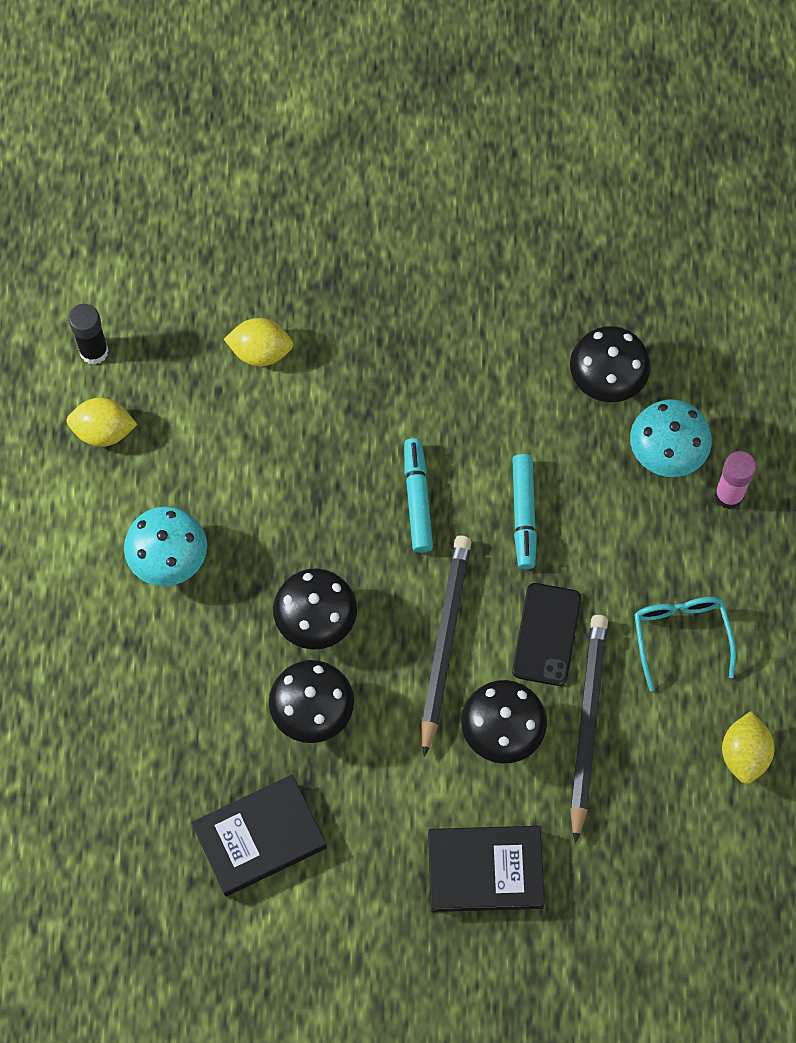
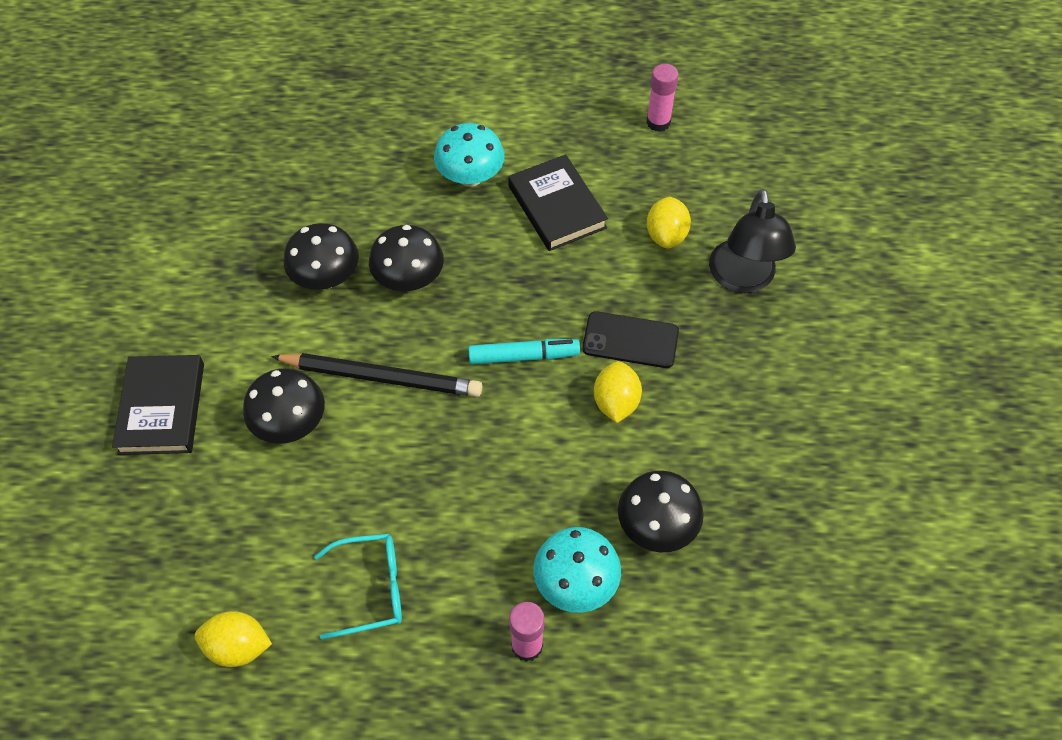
camera: 90 degrees right, 10 degrees down
(94, 351) = (658, 122): black glue stick -> pink glue stick
(103, 431) = (585, 131): yellow lemon -> yellow lemon (616, 402)
(259, 837) = (221, 242): black book -> black book (557, 207)
(320, 280) = (743, 279): none -> black lamp
(523, 515) = (507, 445): turquoise marker -> none
(546, 634) = (382, 463): black phone -> black phone (630, 340)
(587, 724) = (289, 497): black pencil -> none

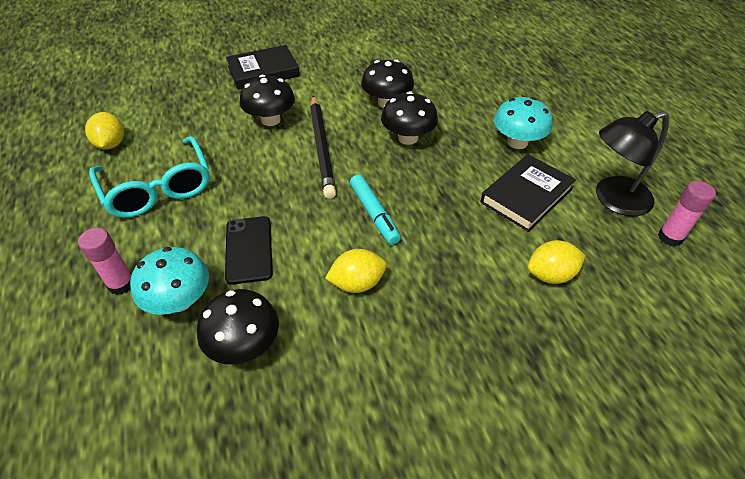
camera: 70 degrees right, 10 degrees down
(371, 589) = (158, 188): turquoise glasses -> turquoise glasses, size x1.53
(630, 340) = (424, 277): black phone -> black phone (249, 249)
(743, 279) = (543, 349): black lamp -> black lamp (613, 199)

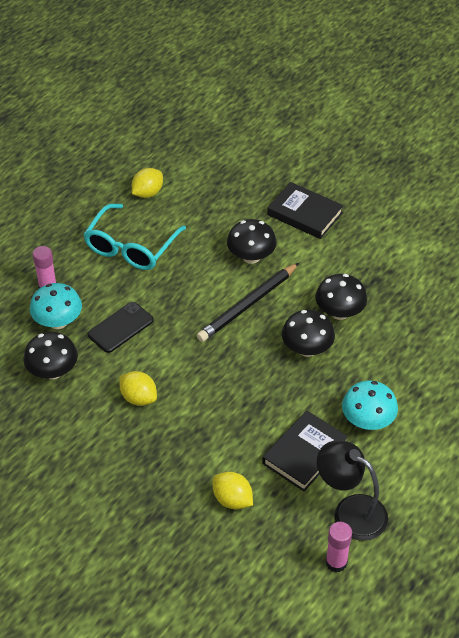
camera: 55 degrees right, 0 degrees up
(374, 214) = (206, 373): turquoise marker -> none
(526, 196) = (305, 453): black book -> black book turned 60 degrees counterclockwise

